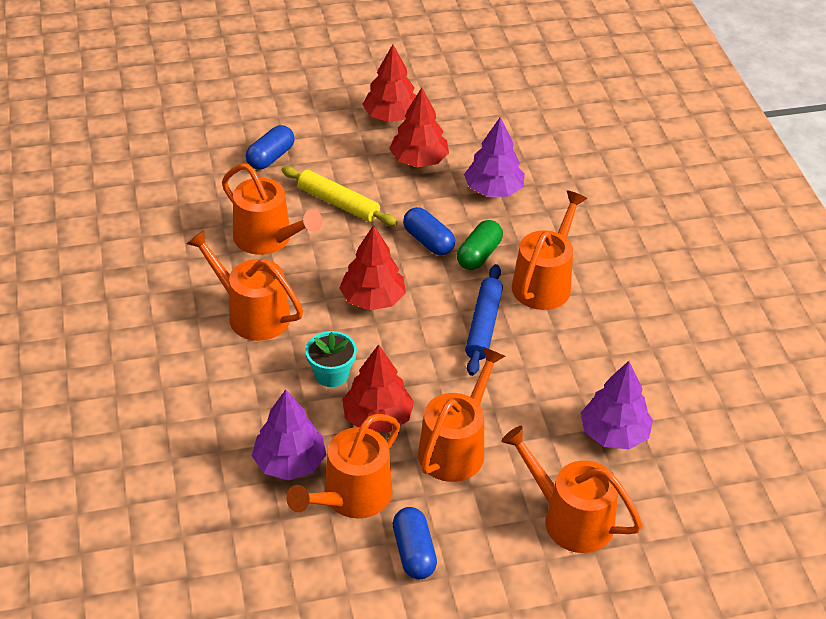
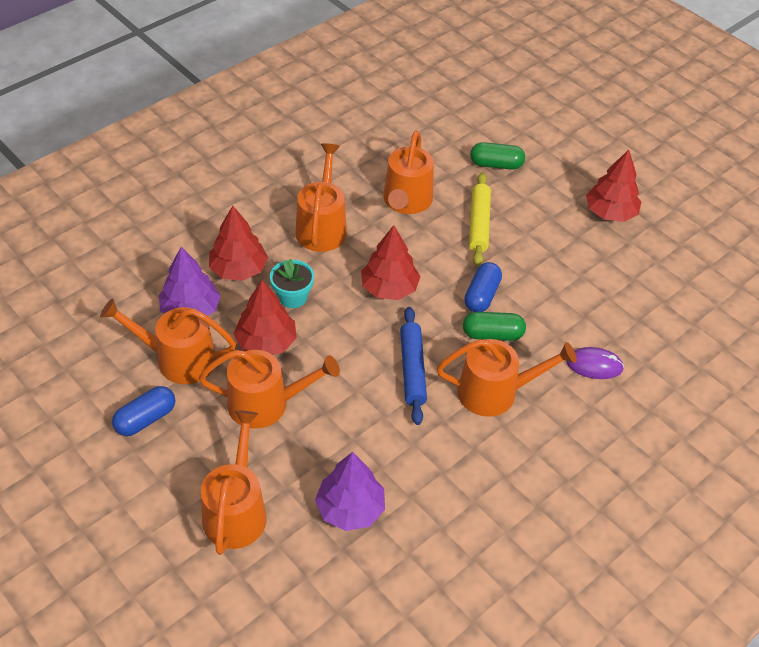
camera: 60 degrees right, 5 degrees up
(270, 157) = (496, 165): blue capsule -> green capsule
(418, 160) = (572, 251): red tree -> red tree (238, 269)
(483, 325) = (412, 369): blue rolling pin -> blue rolling pin turned 75 degrees counterclockwise
(493, 190) = (580, 313): purple tree -> none
(555, 209) = (594, 365): none -> purple mouse

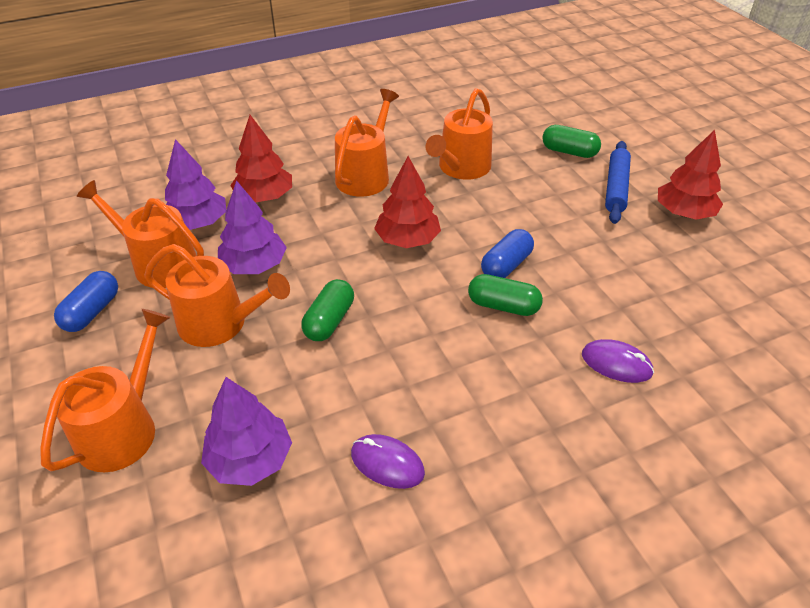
camera: 20 degrees right, 5 degrees down
(145, 419) = (92, 312): blue capsule -> blue capsule turned 45 degrees counterclockwise
(266, 342) = (254, 265): red tree -> purple tree
(292, 297) = (303, 230): turquoise flower pot -> none
(357, 380) = (329, 321): none -> green capsule
(412, 369) = (395, 323): blue rolling pin -> blue rolling pin (616, 188)
(454, 485) = (387, 463): none -> purple mouse
(479, 224) = (530, 199): yellow rolling pin -> none
(495, 392) = (481, 367): orange watering can -> none

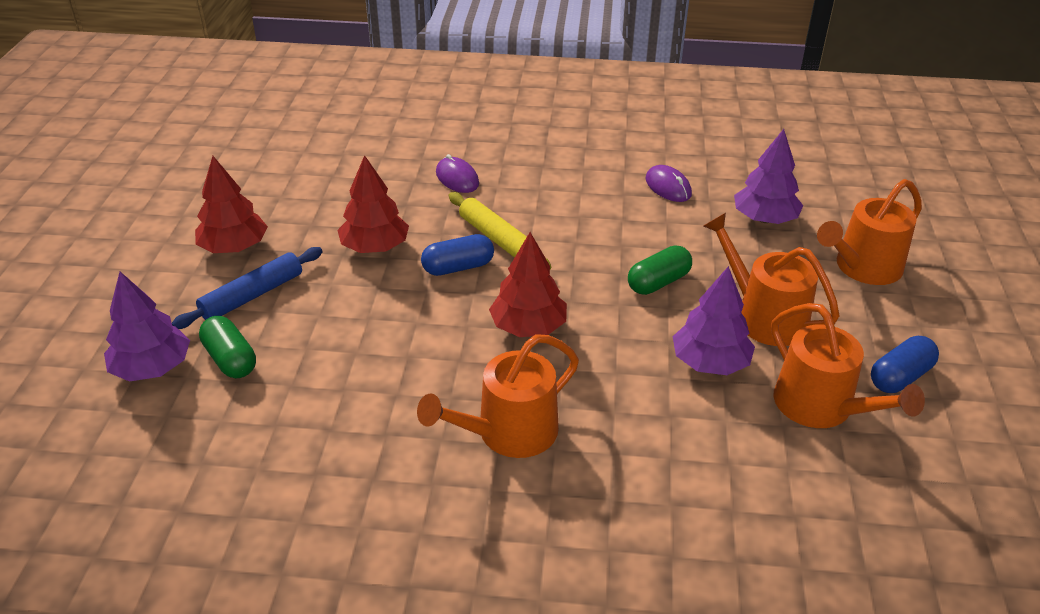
camera: 150 degrees left, 5 degrees down
(198, 223) = (763, 447): purple tree -> purple tree (152, 368)
(264, 197) = (661, 454): red tree -> red tree (375, 247)
(461, 168) = (381, 392): orange watering can -> none
(503, 306) = (497, 239): green capsule -> yellow rolling pin

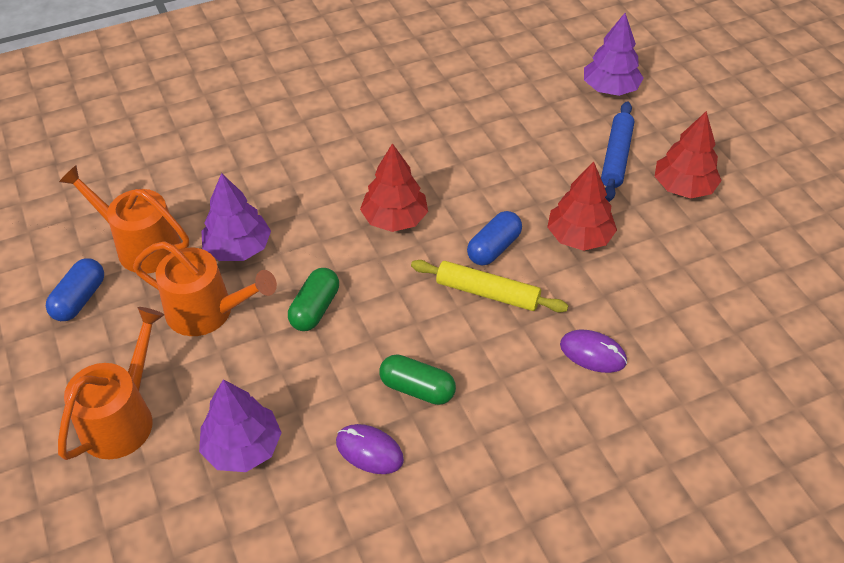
camera: 150 degrees right, 10 degrees up
(230, 359) = (571, 112): green capsule -> green capsule (417, 389)
(509, 433) = (352, 142): orange watering can -> none

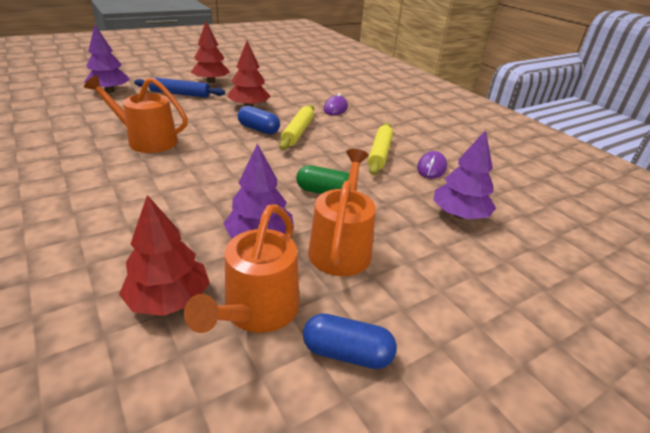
camera: 100 degrees left, 15 degrees down
(122, 418) = (474, 283): orange watering can -> orange watering can (147, 140)
(394, 219) = (227, 162): red tree -> red tree (168, 299)
(417, 389) = (379, 153): green capsule -> yellow rolling pin

